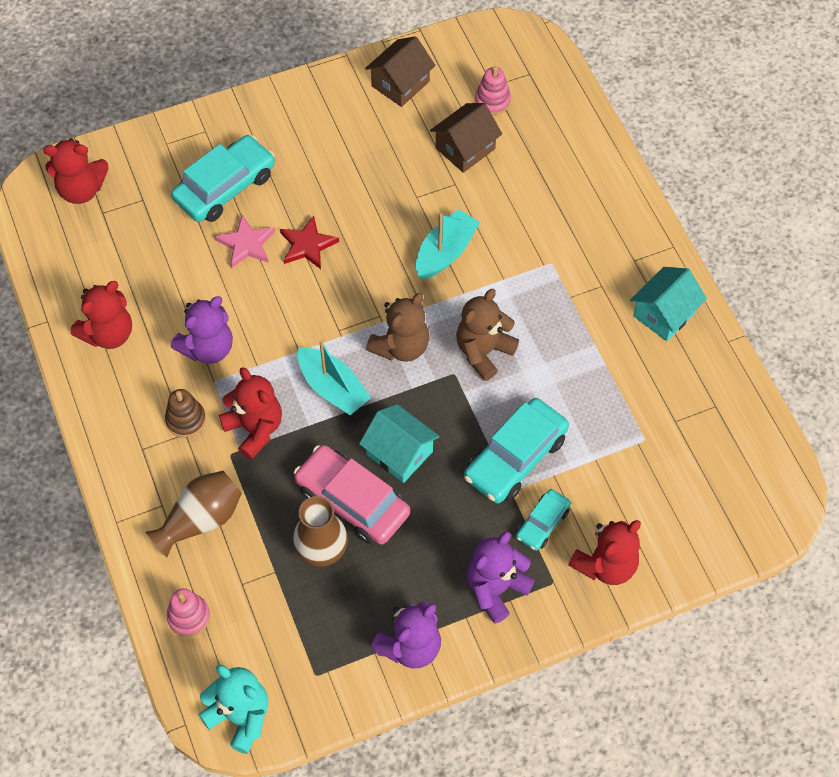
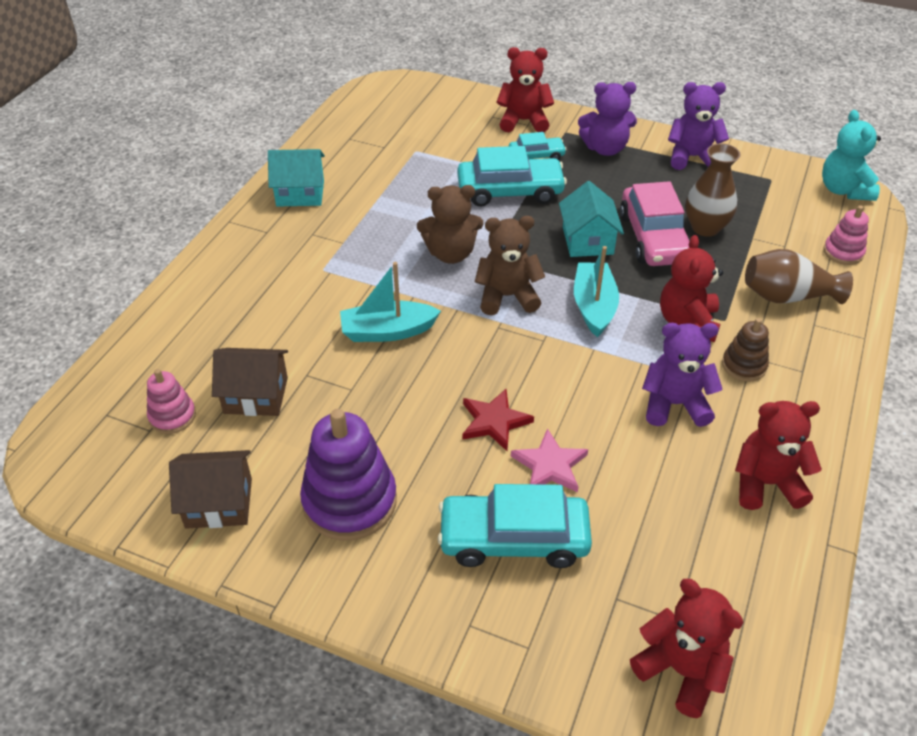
camera: 135 degrees left, 15 degrees down
(334, 137) = (349, 501): none -> purple stacking toy

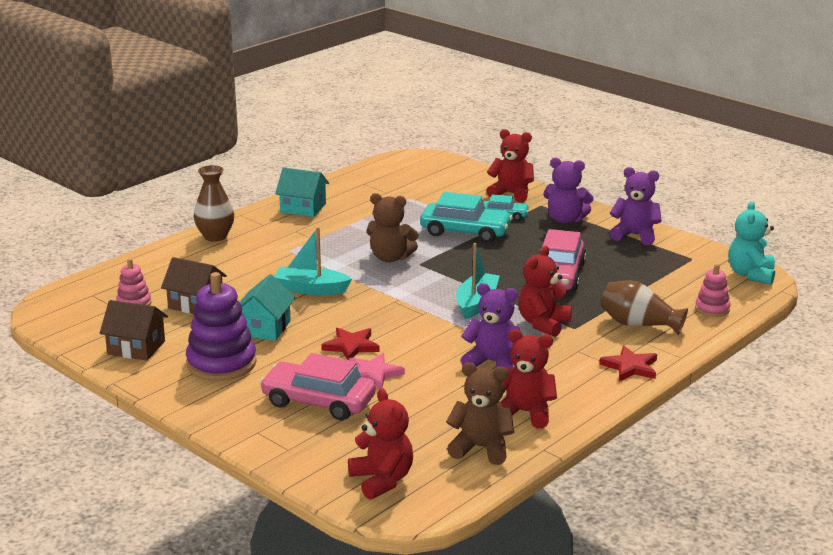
camera: 20 degrees right, 20 degrees down
(507, 296) = (414, 287): brown teddy bear -> brown teddy bear (481, 448)
(514, 538) = (318, 401): turquoise car -> pink car
(587, 240) = (503, 268): turquoise house -> turquoise house (264, 328)
(705, 227) = (607, 276): brown vase -> brown vase (215, 236)
(744, 365) = (566, 353): brown stacking toy -> none
(825, 369) = (630, 367): none -> red star

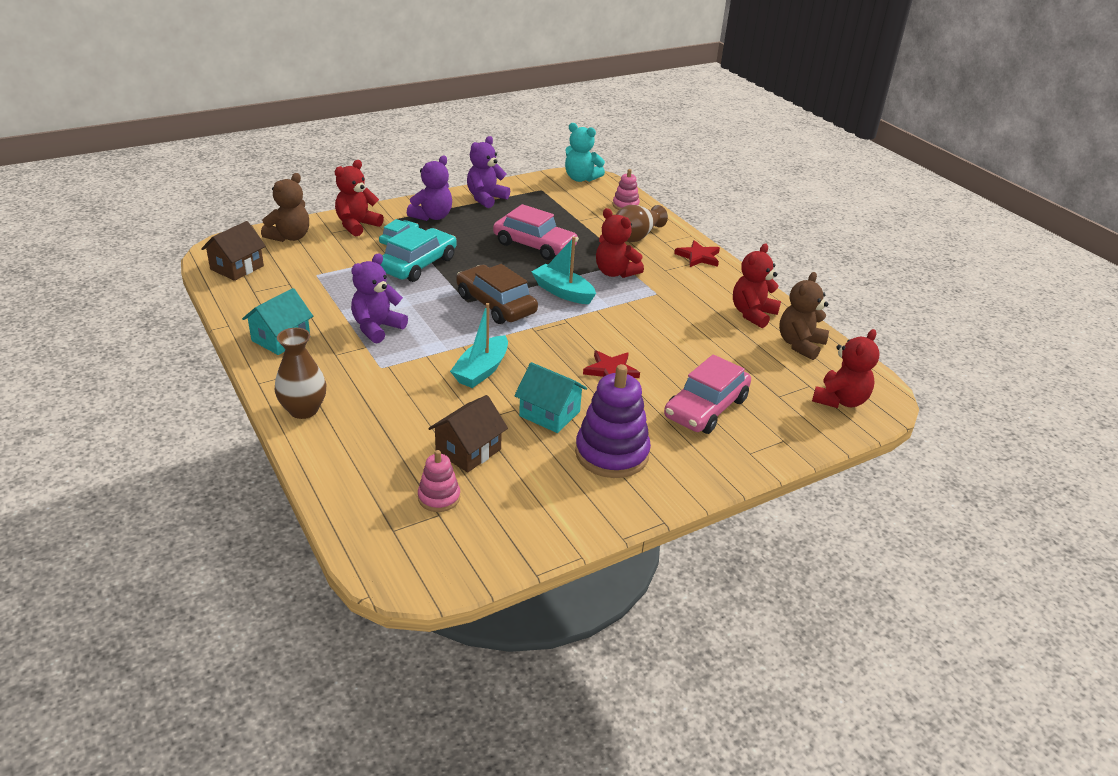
camera: 75 degrees left, 10 degrees up
(136, 348) = (550, 509): brown house -> brown house (237, 267)
(373, 374) = (666, 369): pink star -> none
(382, 480) = (840, 400): red teddy bear -> red teddy bear turned 135 degrees clockwise
(390, 258) = (443, 313): brown teddy bear -> brown teddy bear (290, 237)
(425, 276) = (496, 304): none -> brown car
(492, 362) = (669, 309): purple teddy bear -> purple teddy bear (377, 328)

